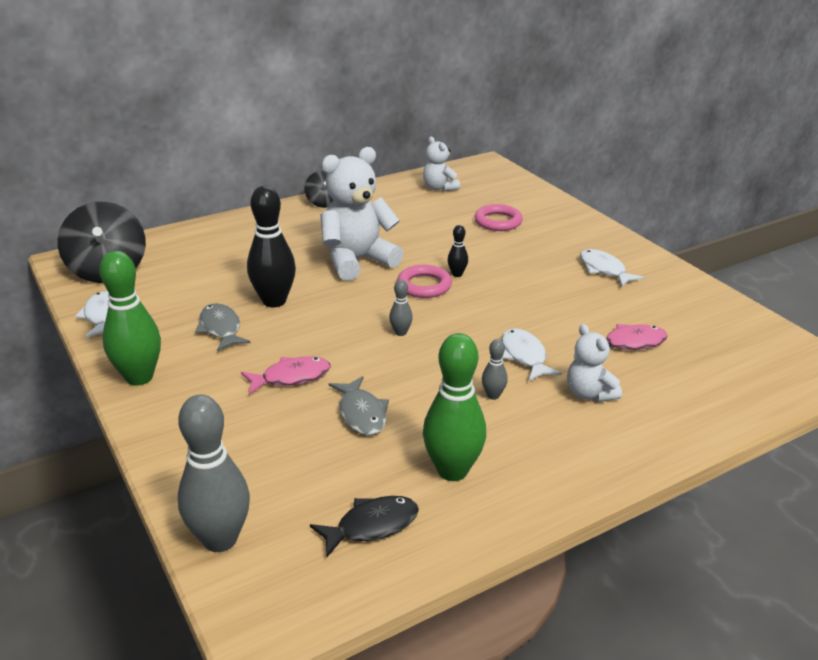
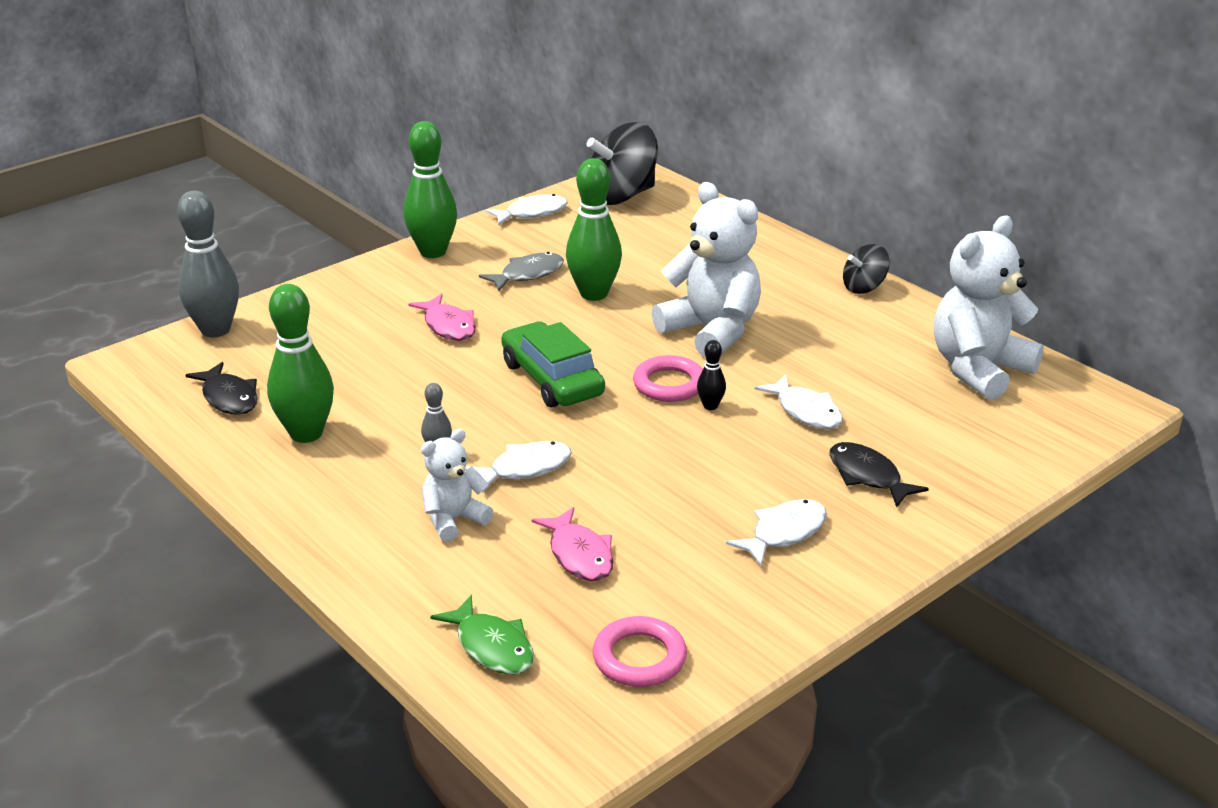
camera: 80 degrees right, 0 degrees up
(274, 301) = (594, 294): black bowling pin -> green bowling pin
(361, 413) = (393, 373): grey fish -> none
(400, 333) = (552, 379): grey bowling pin -> green car
(439, 188) = (978, 369): white teddy bear -> white teddy bear, size x1.84
(472, 244) = (805, 411): none -> white fish
(498, 221) = (892, 429): pink ring -> pink ring (639, 658)
(547, 236) = (868, 476): none -> black fish
(734, 387) = (492, 646): none -> green fish

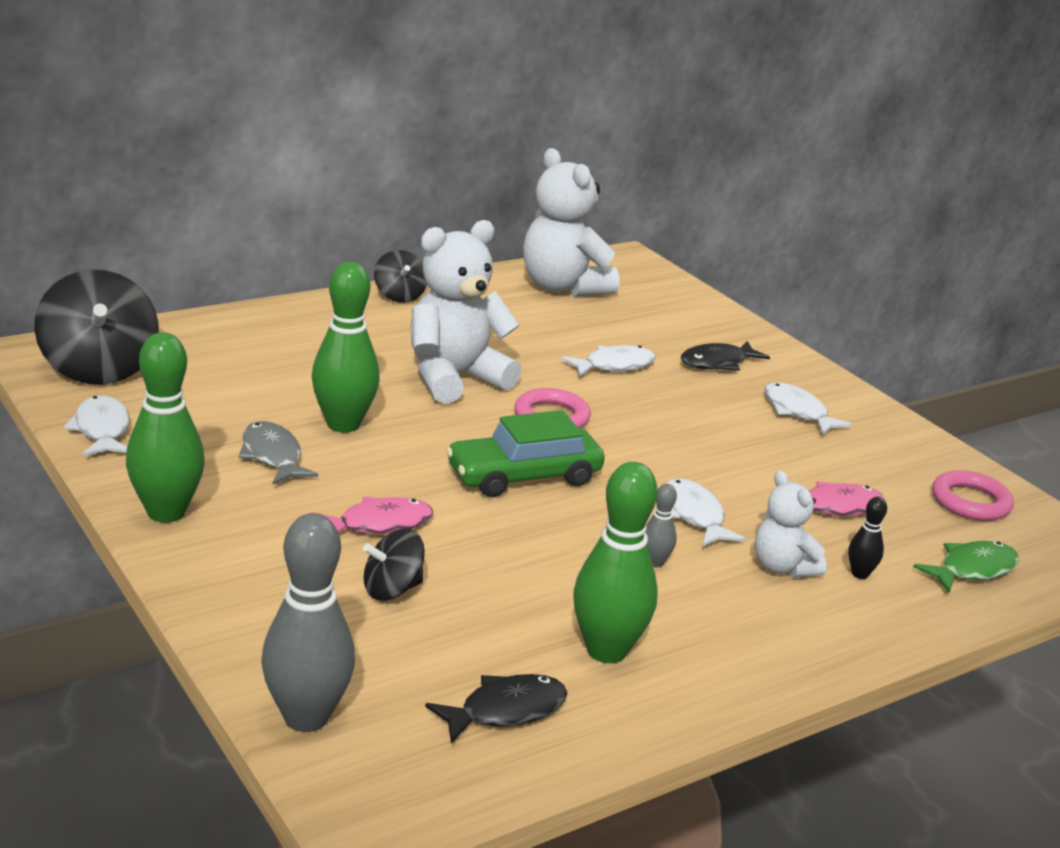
camera: 85 degrees left, 5 degrees down
(363, 341) = (392, 589): none -> black spinning top
(710, 406) = (596, 405): black bowling pin -> black bowling pin (860, 574)

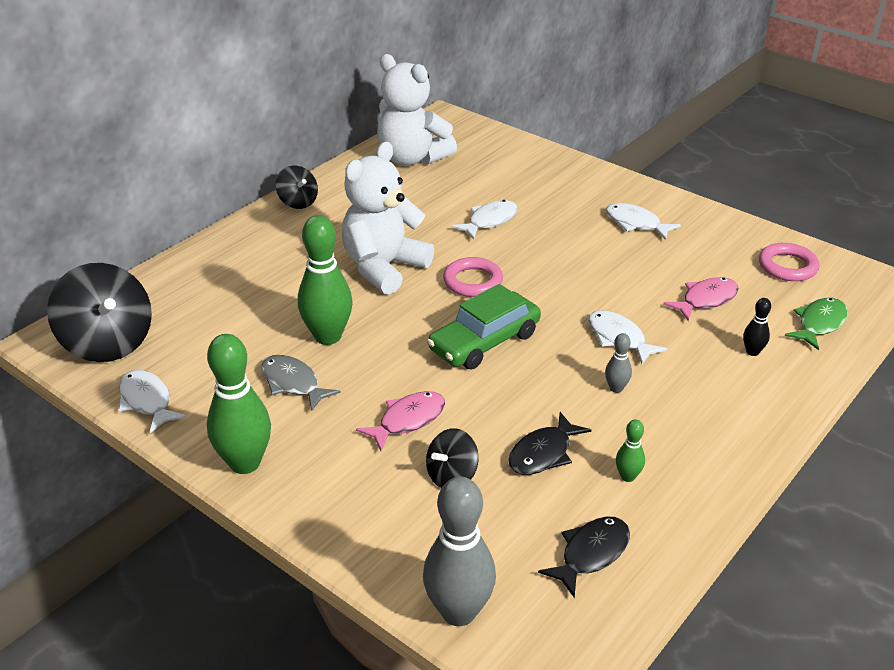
camera: 15 degrees left, 10 degrees up
(606, 650) = (627, 476): green bowling pin -> green bowling pin, size x0.46
(717, 363) = (558, 196): black fish -> black fish (543, 453)
(782, 567) = (700, 363): white teddy bear -> none

